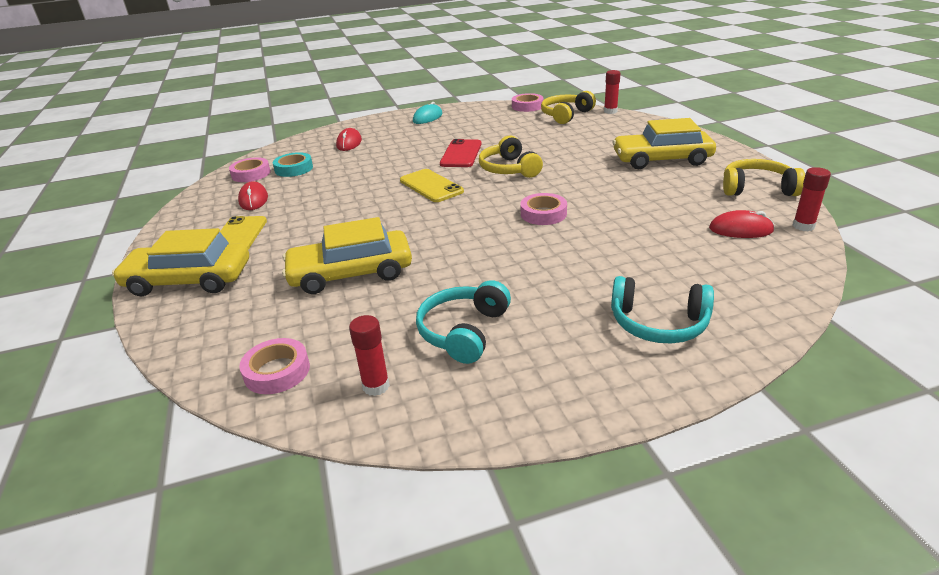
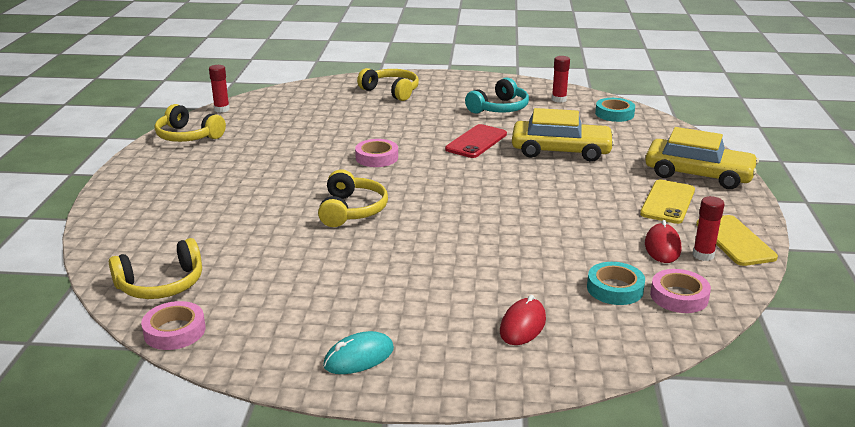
camera: 160 degrees left, 5 degrees down
(277, 371) = (614, 114): pink tape -> turquoise tape
(431, 186) = (451, 211): yellow phone -> yellow phone (735, 241)
(461, 154) = (381, 249): red phone -> red phone (476, 142)
(610, 111) = (97, 272): red glue stick -> red glue stick (703, 255)
(658, 323) = (391, 91): turquoise headphones -> yellow headphones
(661, 159) = (196, 180): yellow car -> none
(740, 229) = (262, 116): red mouse -> none

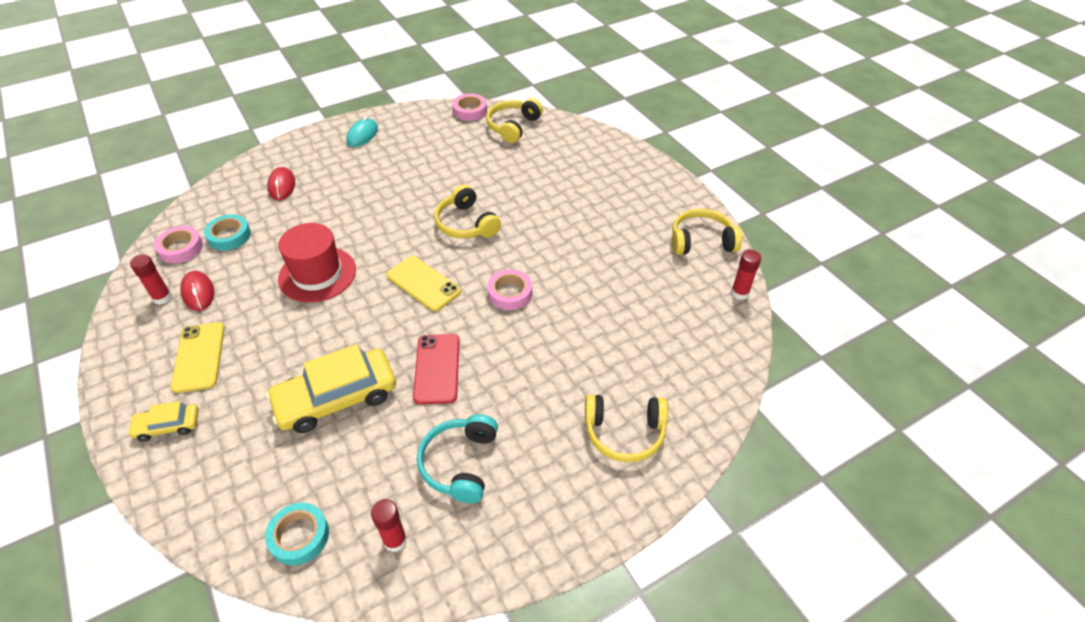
camera: 145 degrees right, 20 degrees up
(531, 221) = (317, 274): none -> red hat
(698, 174) = (168, 426): yellow car -> yellow car, size x0.51
(735, 241) = (132, 328): yellow phone -> yellow phone (423, 283)

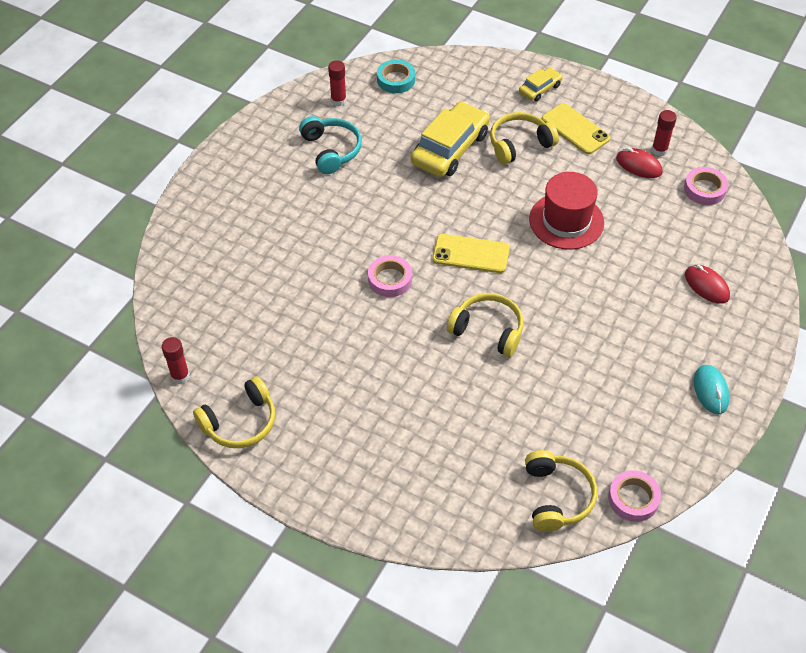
camera: 150 degrees right, 5 degrees up
(229, 236) = (682, 217): turquoise tape -> none
(437, 368) = (398, 196): red phone -> none
(624, 432) = (229, 215): yellow headphones -> yellow headphones (519, 144)

